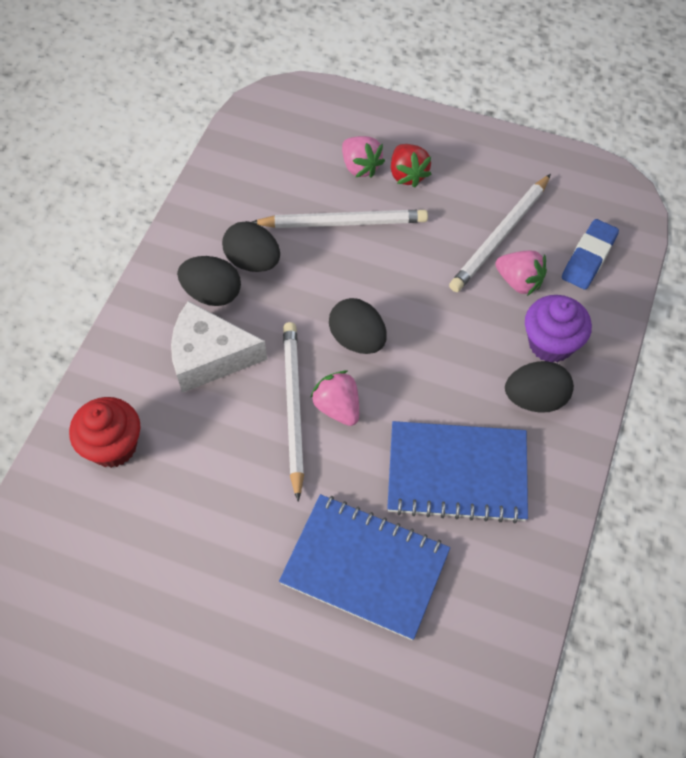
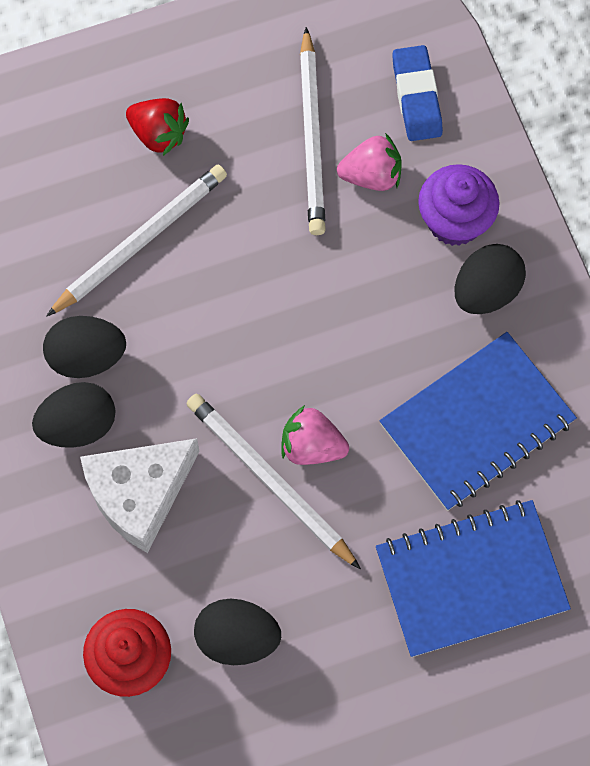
camera: 40 degrees left, 10 degrees up
(357, 339) = (269, 360): black egg -> black egg (237, 638)
(360, 167) = (101, 161): pink strawberry -> none

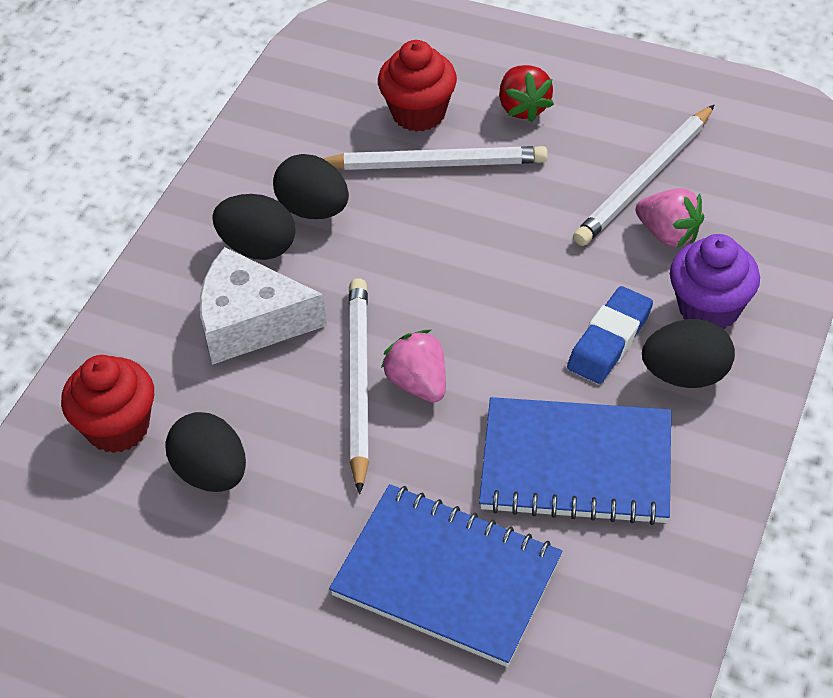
camera: 45 degrees right, 20 degrees down
(80, 201) = (418, 113): none -> red cupcake
(416, 97) = (764, 205): blue eraser -> blue eraser (609, 340)

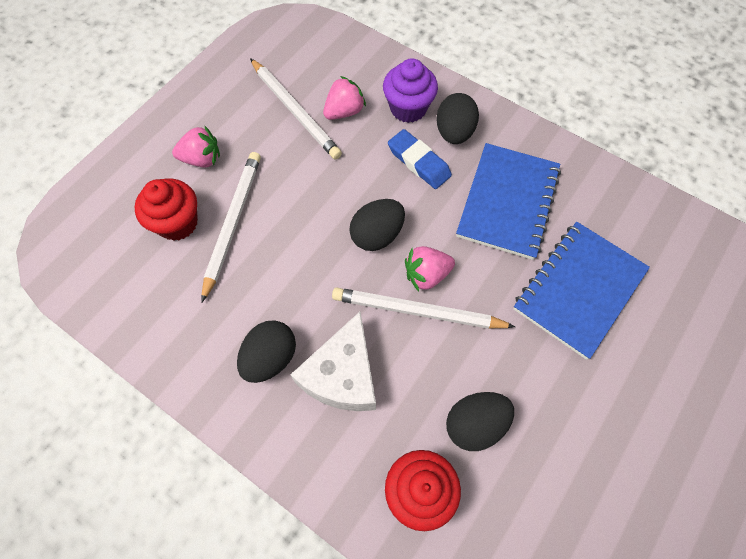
camera: 80 degrees left, 15 degrees up
(313, 209) = (246, 311): black egg -> black egg (377, 235)
(523, 107) = (202, 159): red strawberry -> pink strawberry

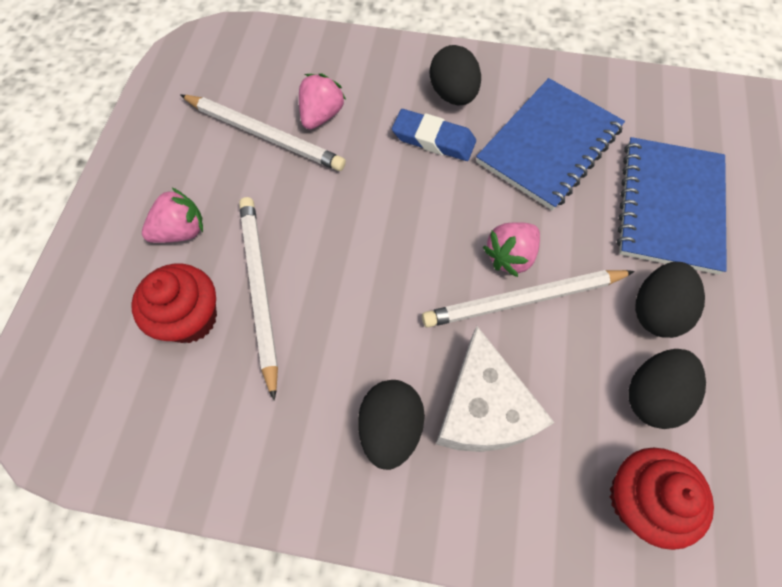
camera: 25 degrees left, 0 degrees up
(377, 235) = (433, 235): black egg -> black egg (656, 311)
(408, 108) = (390, 87): purple cupcake -> none
(508, 202) = (549, 146): blue notebook -> blue notebook turned 45 degrees clockwise

